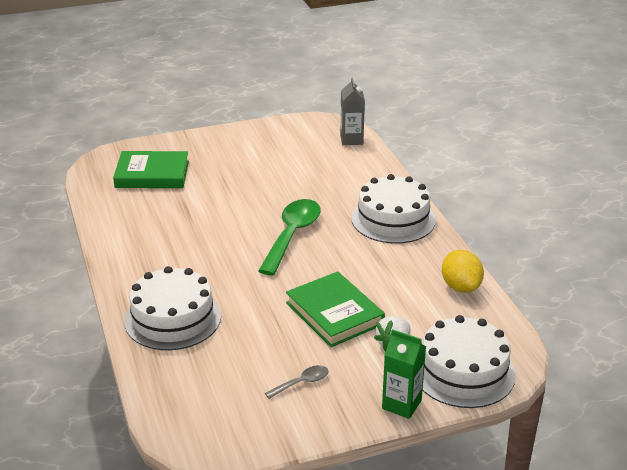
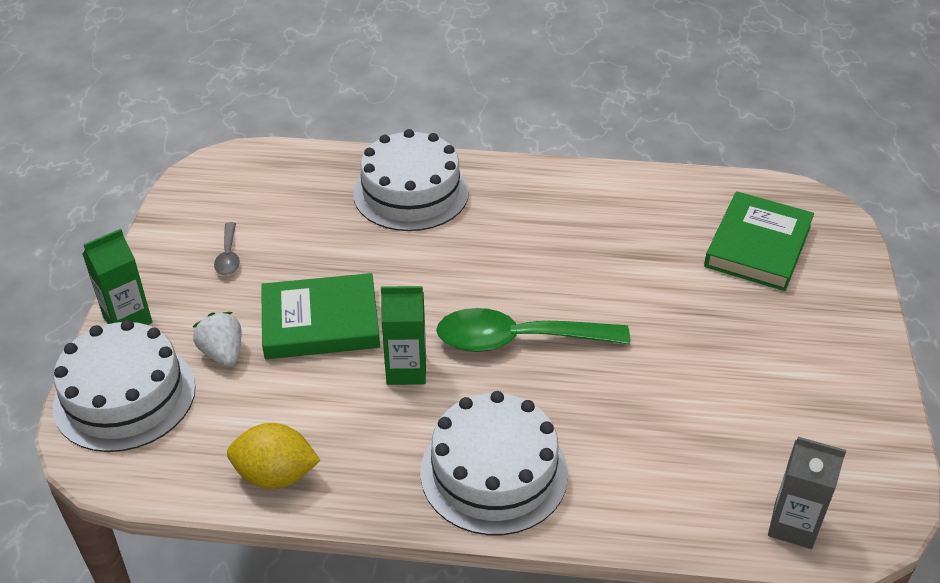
camera: 115 degrees right, 10 degrees up
(292, 235) = (518, 340): green spoon -> green spoon turned 135 degrees clockwise
(347, 267) = (406, 370): none -> green carton

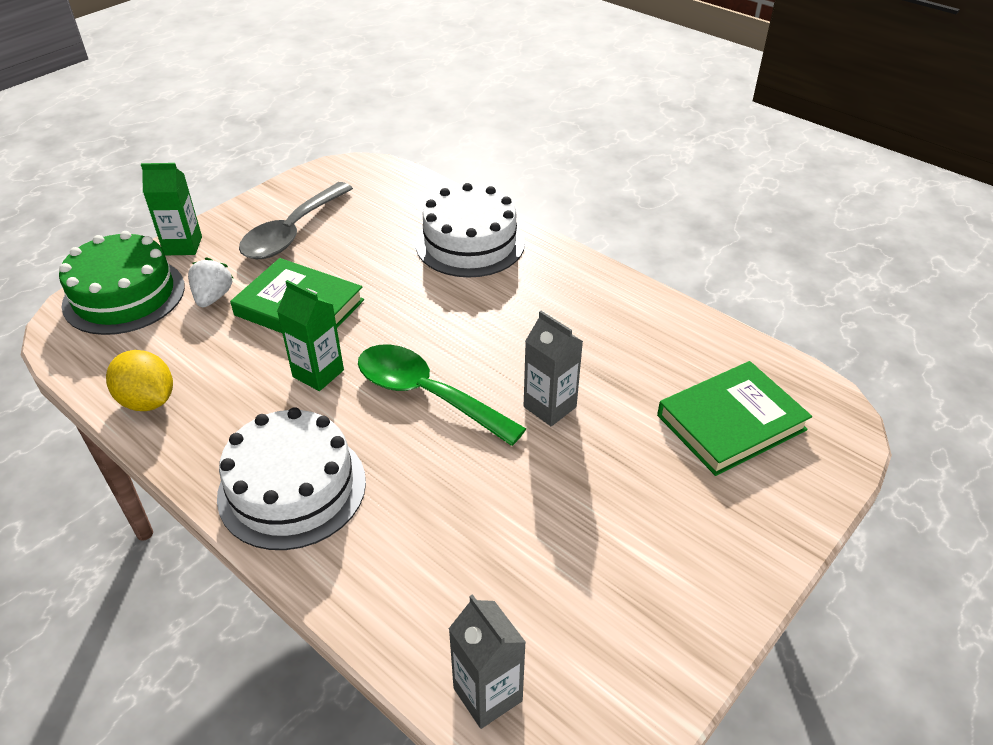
camera: 35 degrees right, 0 degrees up
(125, 396) = (124, 295): white cake -> green cake
(228, 256) = (292, 232): grey spoon -> grey spoon, size x2.16
(622, 300) = (550, 407): none -> grey carton

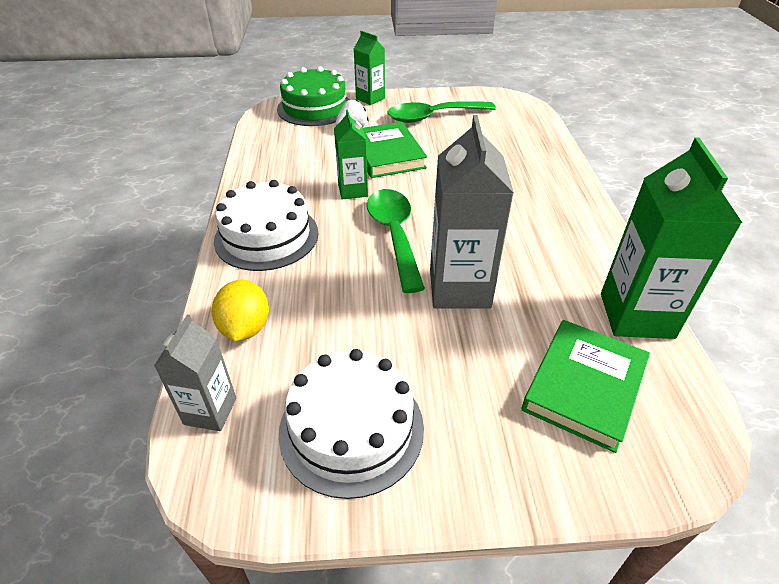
camera: 45 degrees right, 0 degrees up
(148, 401) = (262, 158): yellow lemon -> yellow lemon (245, 328)
(292, 232) = (433, 117): grey spoon -> green spoon
(470, 243) = (533, 170): white cake -> white cake (351, 428)
(550, 407) = (459, 288): grey carton -> grey carton, size x1.75
(699, 336) = (636, 315): none -> green carton
(731, 422) = (584, 387): green book -> green book turned 75 degrees counterclockwise

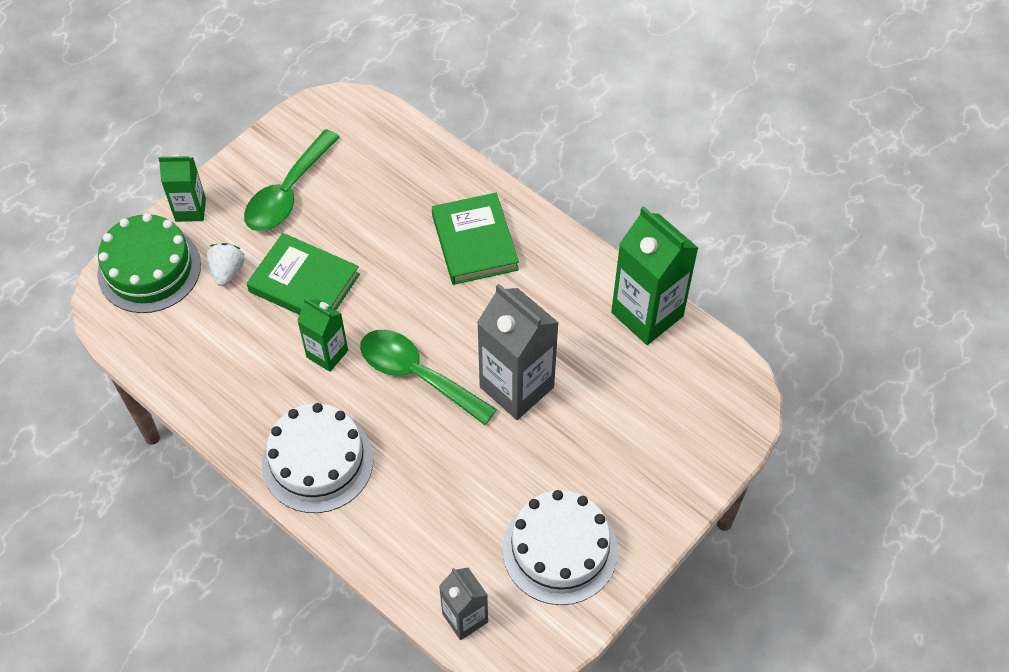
camera: 45 degrees left, 15 degrees up
(245, 328) = (410, 548): yellow lemon -> none
(584, 387) = (660, 402): green book -> green book (474, 242)

